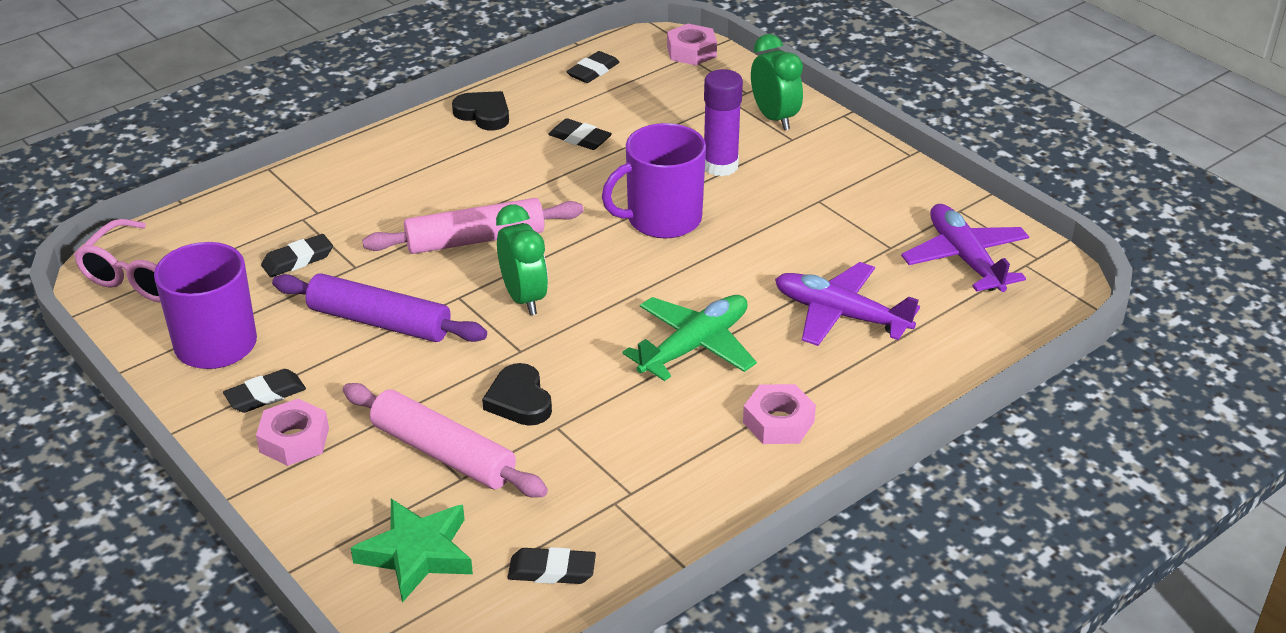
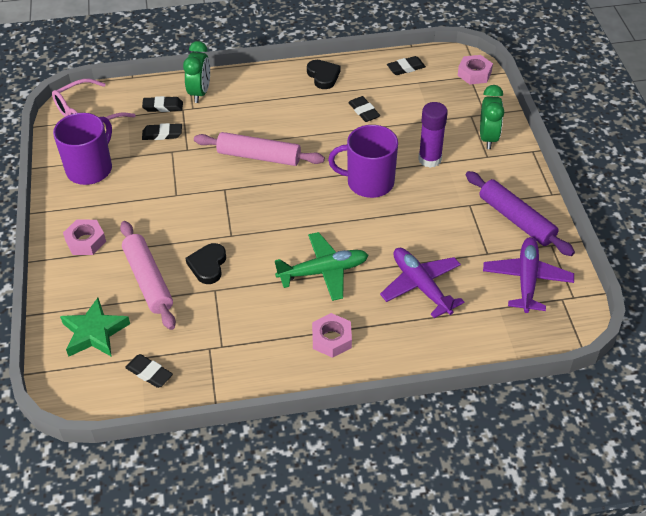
camera: 30 degrees right, 10 degrees up
(265, 395) = (91, 209): black eraser -> black eraser (163, 107)
(379, 322) = (174, 188): purple rolling pin -> purple rolling pin (516, 220)
(524, 298) = (256, 203): green clock -> green clock (200, 93)

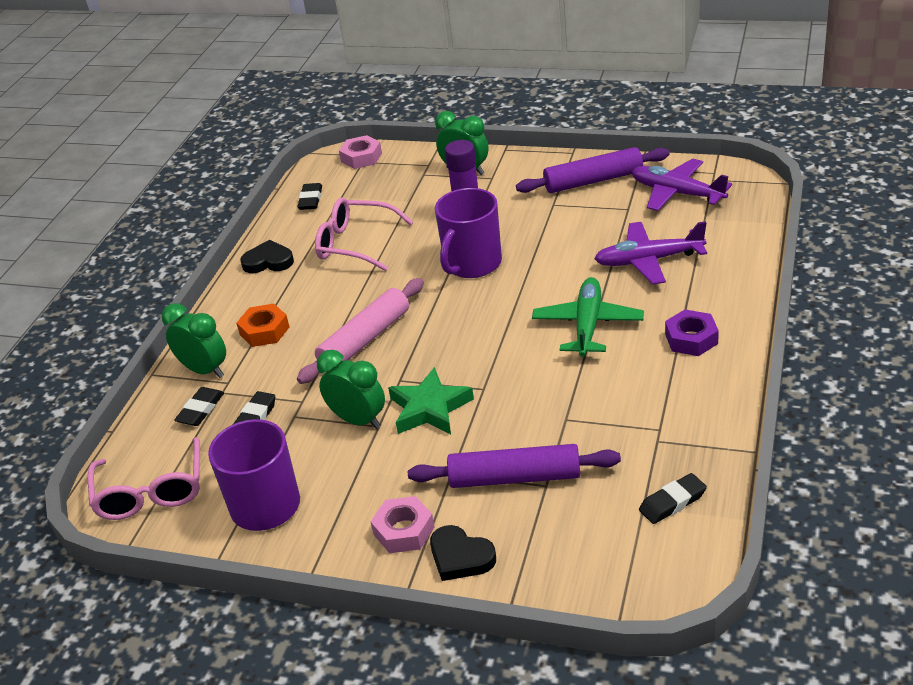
camera: 60 degrees left, 10 degrees down
(94, 332) = (578, 546): green star -> green star (430, 408)
(148, 280) = (515, 478): pink rolling pin -> purple rolling pin
(178, 183) = (358, 420): none -> green clock
(208, 265) = (522, 417): black heart -> black heart (460, 557)
(249, 104) = (264, 331): none -> orange nut
(331, 339) = (691, 339): pink nut -> purple nut
(364, 111) = (355, 244): black eraser -> pink glasses

